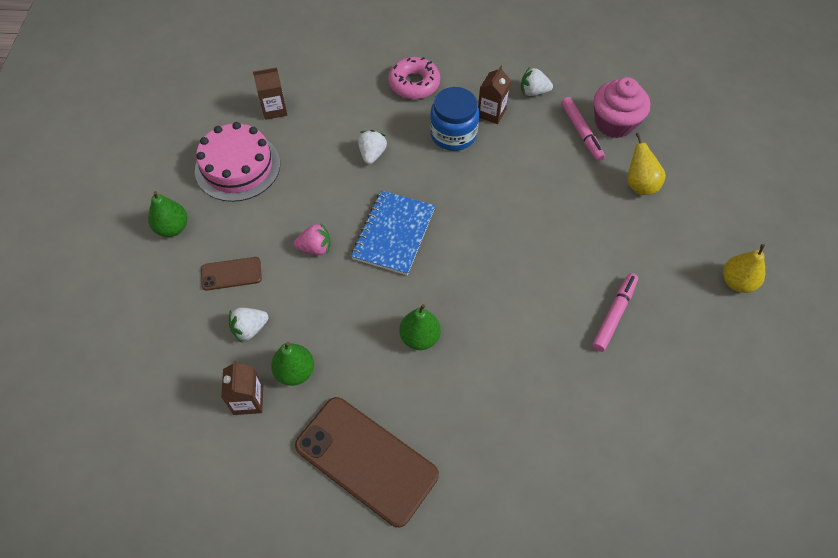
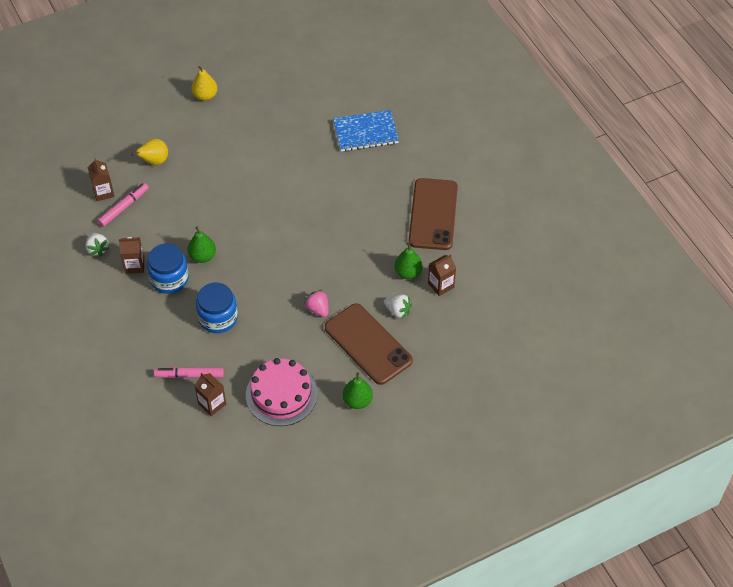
camera: 120 degrees left, 5 degrees down
(231, 274) = (368, 344): brown phone -> brown phone, size x2.05
(372, 154) = (218, 318): white strawberry -> blue jar
(394, 234) = (278, 272): blue notebook -> blue notebook (365, 132)
(414, 84) = (131, 326): pink donut -> none
(420, 337) = (344, 224): green pear -> green pear (202, 256)
(614, 123) = (103, 192): pink cupcake -> brown carton
(614, 314) = (266, 142): pink marker -> pink marker (189, 375)

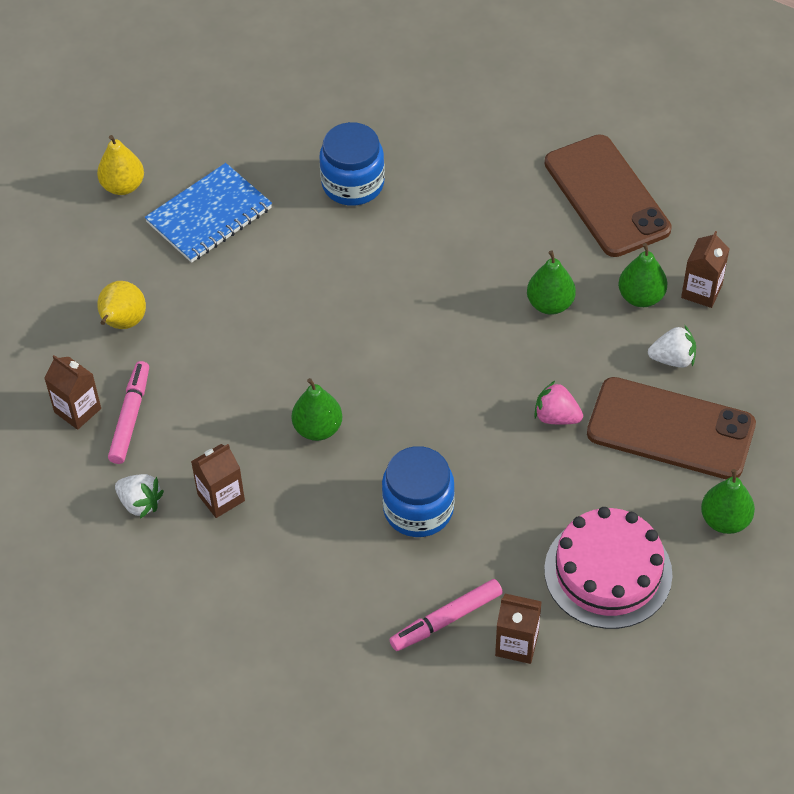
camera: 30 degrees left, 0 degrees up
(169, 279) = (294, 489): blue jar -> blue jar (353, 184)
(360, 253) = (550, 304): none -> green pear
(365, 132) = (413, 126): blue notebook -> blue notebook (209, 215)

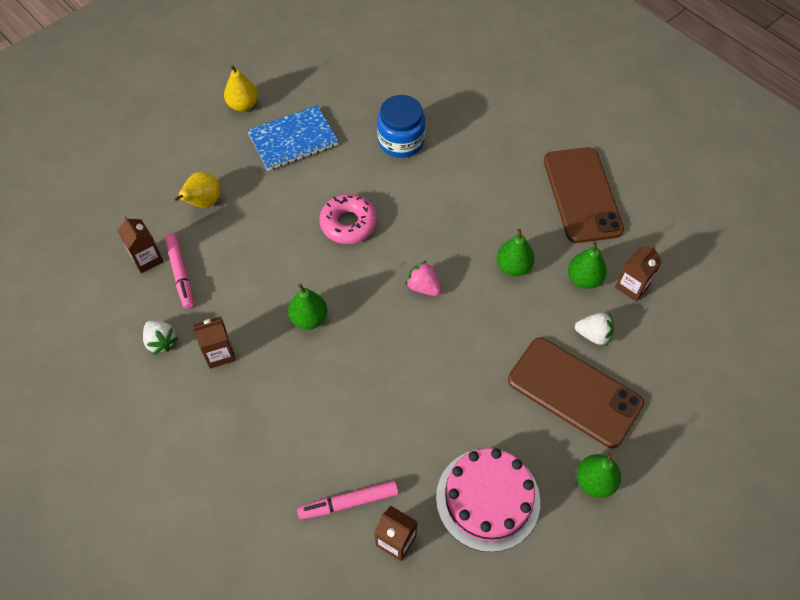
camera: 15 degrees right, 5 degrees up
(130, 417) = (181, 273): pink marker -> pink marker turned 135 degrees clockwise
(323, 303) = (348, 223): none -> pink donut
(418, 509) = (359, 403): blue jar -> none
(556, 417) = (489, 357): pink strawberry -> pink strawberry (423, 287)

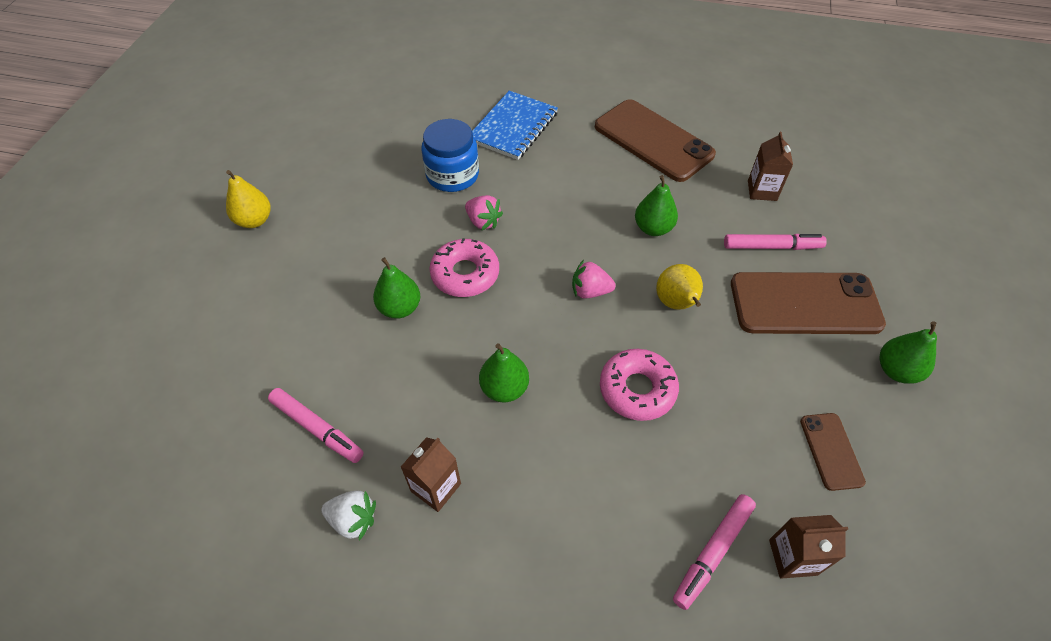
camera: 35 degrees left, 5 degrees down
(147, 259) = (261, 437): brown carton -> none
(204, 202) = (285, 338): yellow pear -> yellow pear (676, 303)
(293, 140) = (339, 227): blue notebook -> blue notebook (513, 127)
(393, 191) = (483, 222): none -> pink strawberry
(394, 374) = (637, 389): none -> pink donut
(487, 499) = (831, 451): pink cake -> brown phone
(584, 279) = (720, 206): green pear -> green pear (400, 308)
(593, 335) = (772, 246): white strawberry -> pink marker

